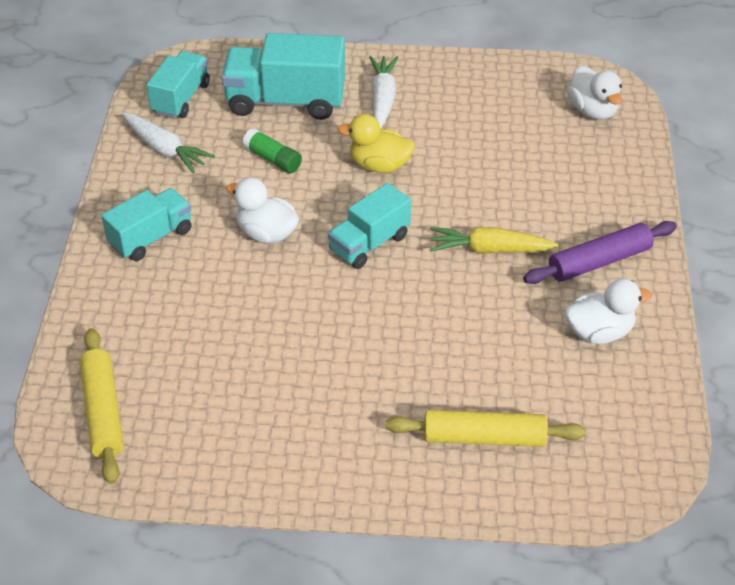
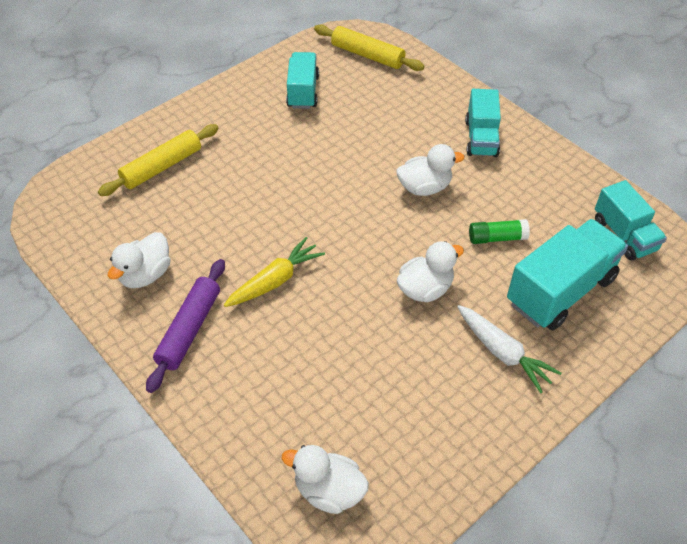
camera: 135 degrees right, 5 degrees up
(165, 149) = (567, 192): white carrot -> none
(369, 243) = (356, 227): turquoise truck -> turquoise truck (303, 92)
(379, 165) = (425, 289): yellow duck -> white duck

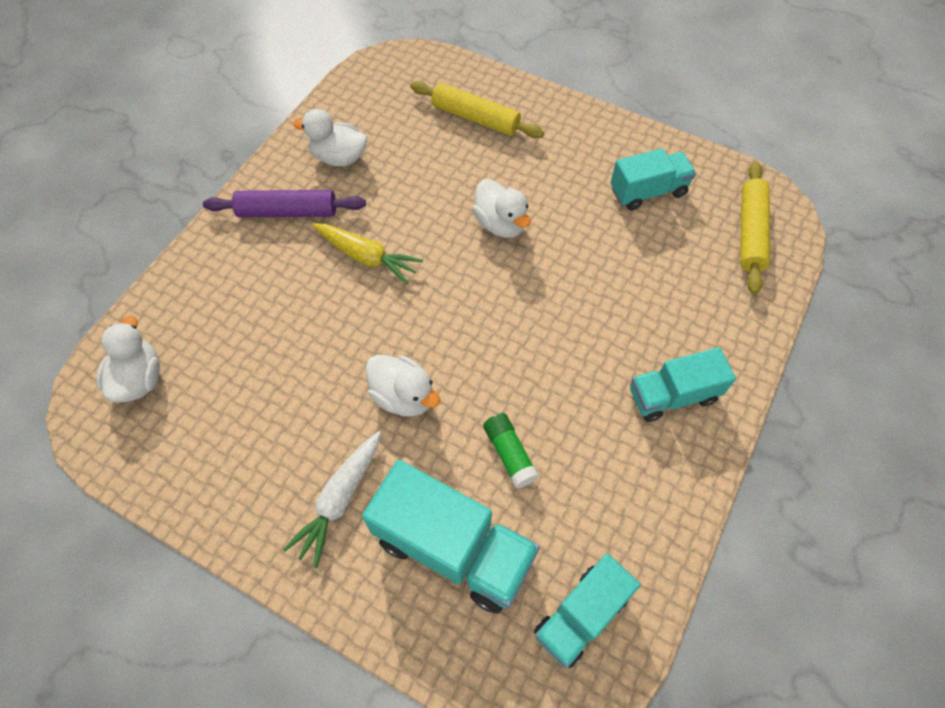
camera: 70 degrees right, 10 degrees up
(424, 187) = (556, 354): white duck -> white duck (500, 224)

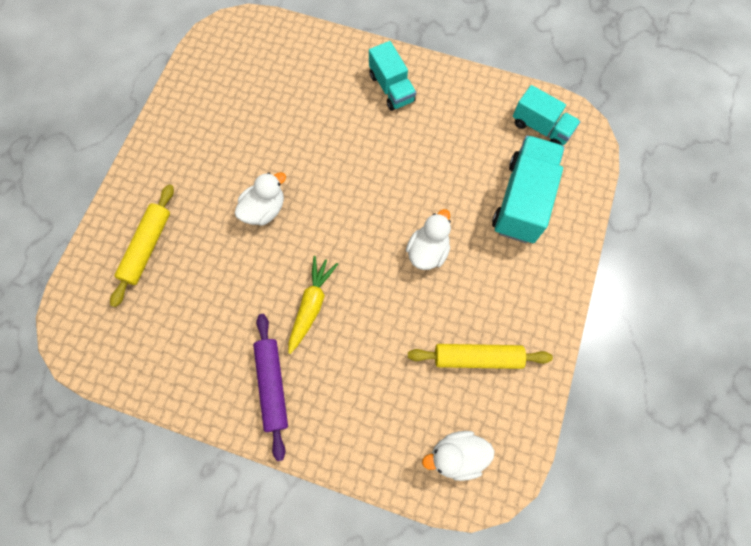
camera: 100 degrees left, 10 degrees up
(339, 157) = (204, 357): white duck -> none
(339, 500) = (511, 275): white carrot -> none
(509, 454) = (454, 177): green glue stick -> none
(648, 191) = (220, 110): turquoise truck -> none
(750, 232) = (251, 46): yellow rolling pin -> yellow rolling pin (477, 358)

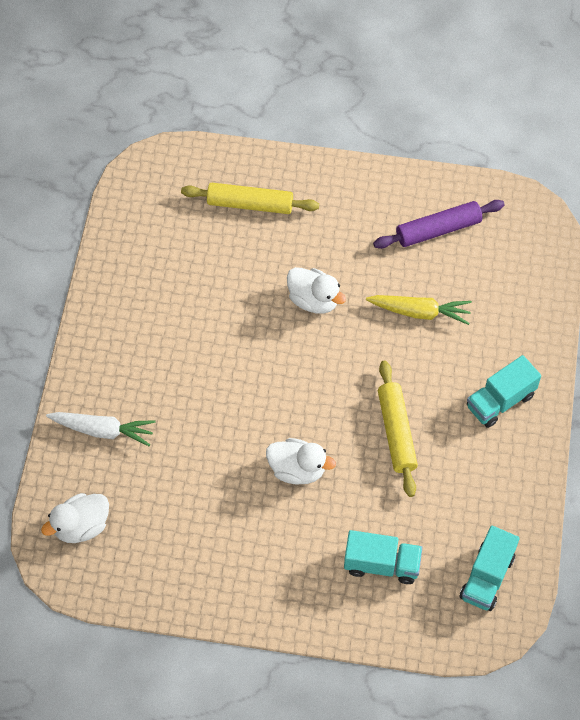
camera: 80 degrees right, 10 degrees down
(272, 385) = (127, 347): purple rolling pin -> purple rolling pin (438, 230)
(311, 305) = (215, 366): yellow carrot -> yellow carrot (420, 312)
(358, 421) = (103, 430): none -> white carrot
(456, 455) = (81, 526): white duck -> white duck turned 105 degrees counterclockwise
(477, 358) = (184, 535): yellow rolling pin -> yellow rolling pin (396, 432)
(522, 200) = (382, 564): turquoise truck -> turquoise truck, size x0.64

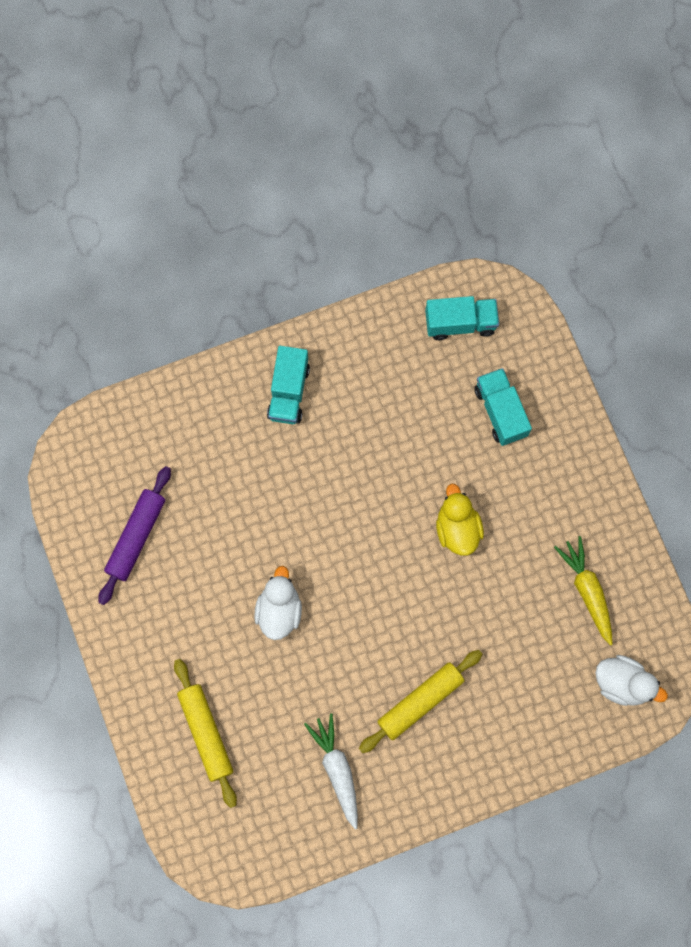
camera: 120 degrees left, 15 degrees up
(103, 430) = (523, 723): white carrot -> white carrot (337, 769)
(297, 469) = (457, 528): white duck -> yellow duck
(396, 432) = (371, 464): yellow rolling pin -> yellow rolling pin (420, 702)
(420, 312) = (237, 507): yellow carrot -> yellow carrot (587, 590)
(438, 230) = (136, 537): purple rolling pin -> purple rolling pin turned 75 degrees clockwise
(500, 401) = (289, 392): turquoise truck -> turquoise truck turned 75 degrees clockwise

